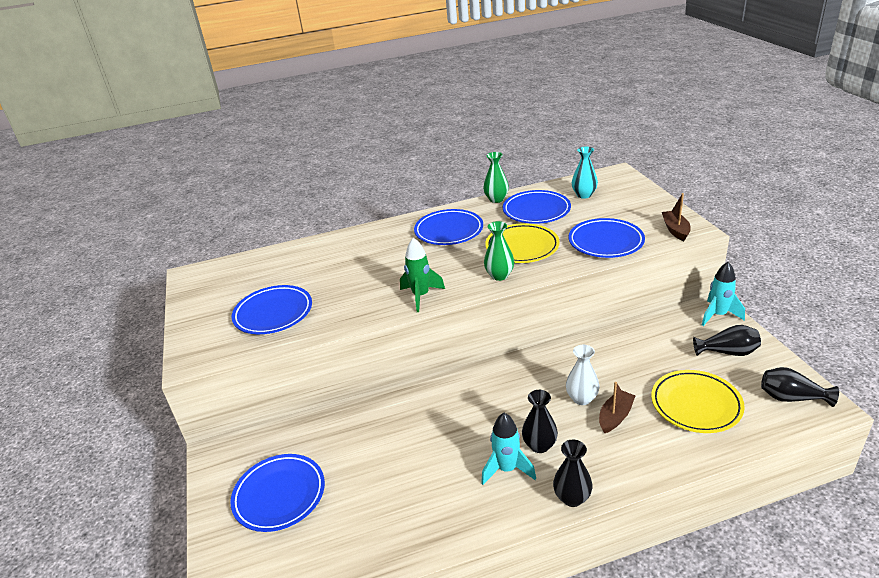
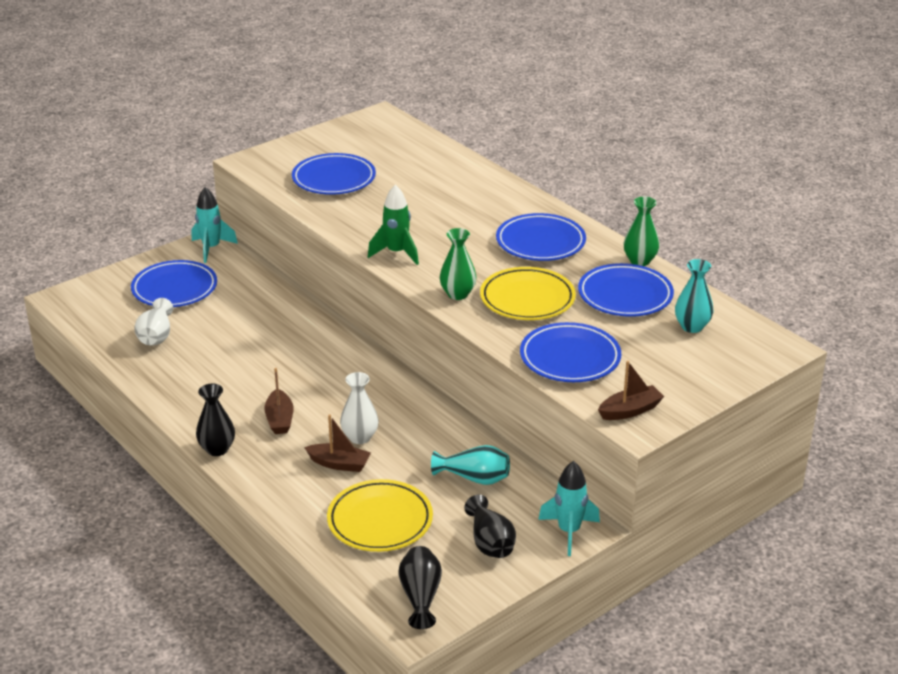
camera: 65 degrees right, 0 degrees up
(356, 523) = (156, 336): none -> white vase
(507, 469) = (241, 404): turquoise rocket -> turquoise rocket (211, 248)
(539, 445) = (279, 419): black vase -> brown boat
(650, 346) = (474, 478): none -> turquoise vase

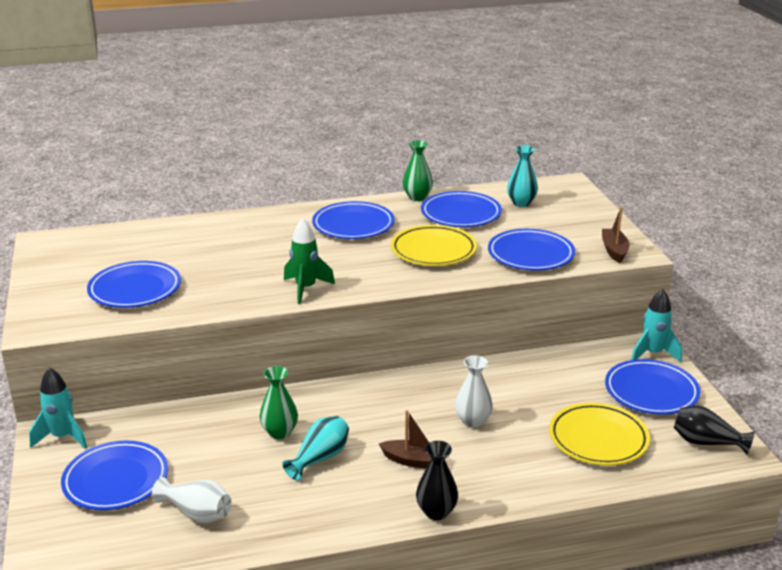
camera: 65 degrees left, 5 degrees down
(339, 464) = (505, 442): brown boat -> none
(458, 294) = (400, 277): green vase -> green vase (279, 432)
(474, 478) = (565, 377): turquoise vase -> turquoise vase (320, 458)
(490, 542) = (651, 392): black vase -> blue plate

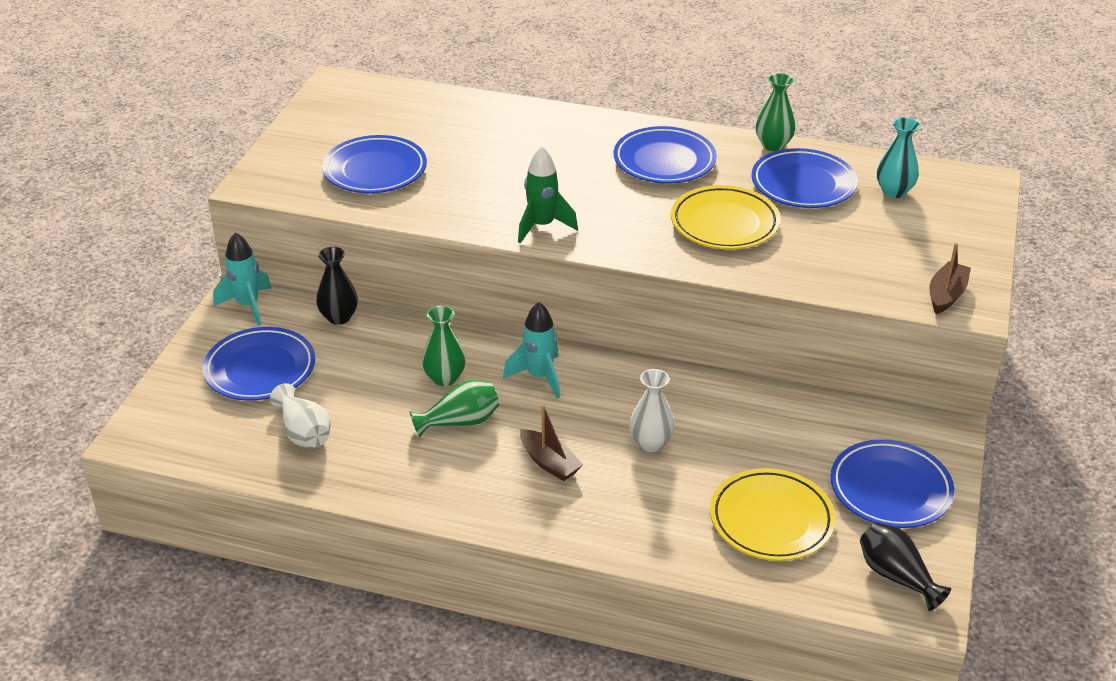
camera: 30 degrees right, 10 degrees up
(320, 458) = (460, 422): turquoise vase -> green vase
(436, 512) = (524, 527): black vase -> black vase (339, 317)
(530, 255) = (834, 266): blue plate -> none
(653, 354) = (940, 443): turquoise rocket -> turquoise rocket (539, 377)

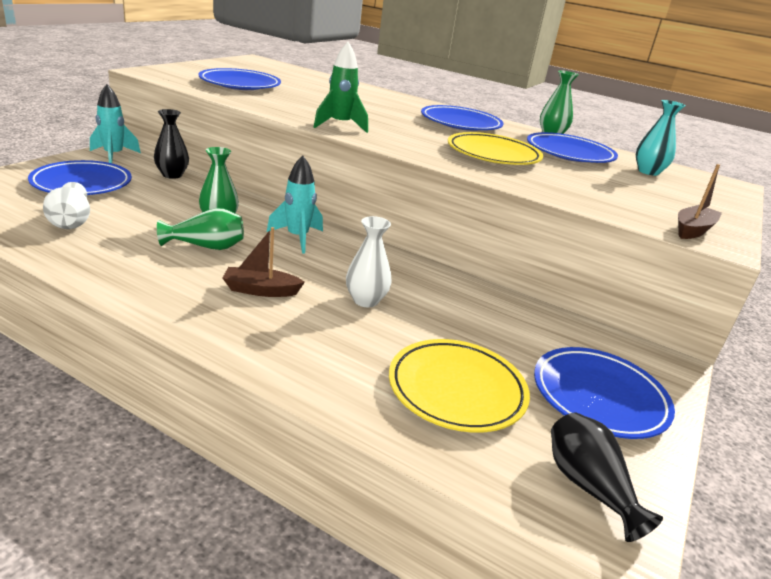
camera: 10 degrees right, 10 degrees down
(549, 463) = (261, 290): brown boat -> brown boat turned 120 degrees clockwise

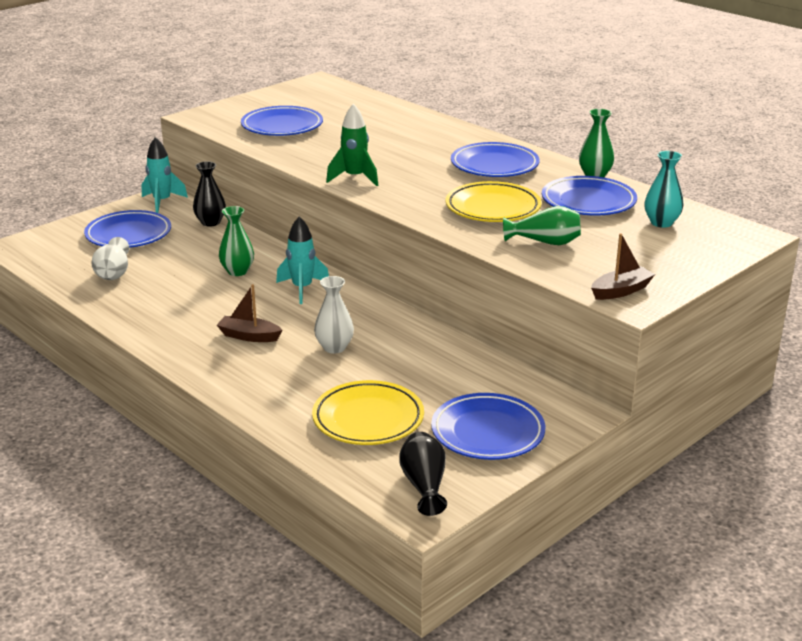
camera: 20 degrees right, 0 degrees up
(206, 246) = (218, 297): green vase -> green vase (545, 242)

